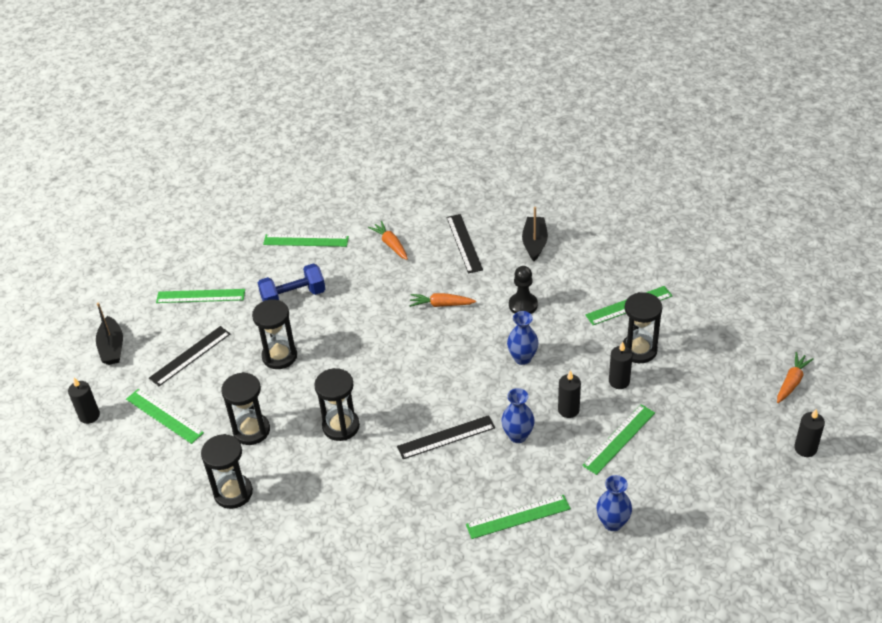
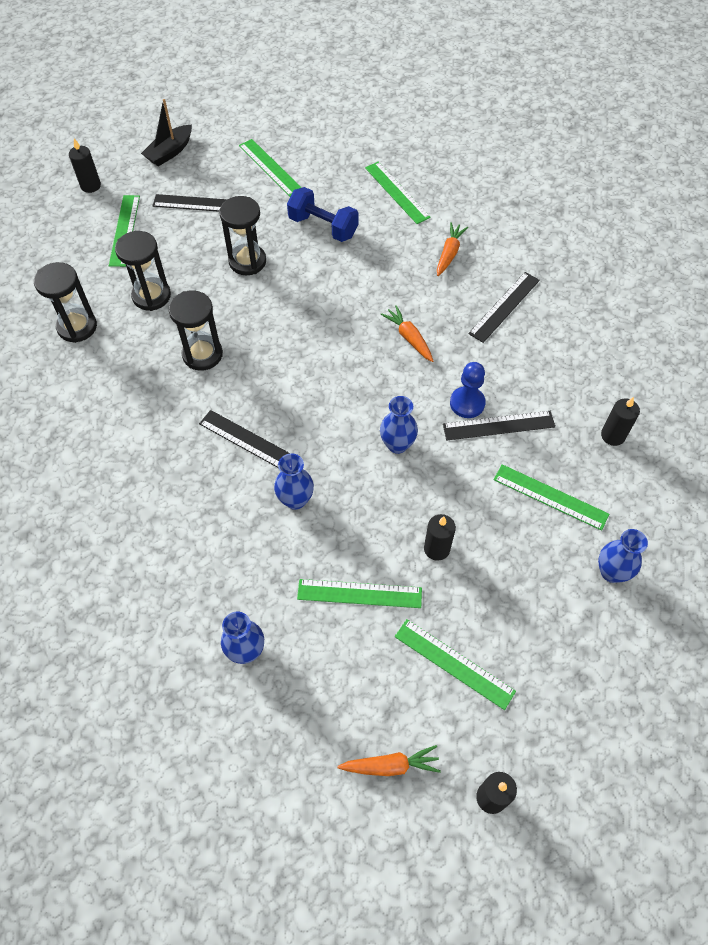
camera: 50 degrees right, 15 degrees up
(518, 516) = (197, 559): green ruler -> green ruler (454, 663)
(523, 305) = (467, 403): black pawn -> blue pawn
(534, 243) = (560, 363): black boat -> none
(554, 299) = (498, 425): none -> black ruler
(568, 410) = (362, 524): black candle -> black candle (613, 435)
(639, 350) = (495, 542): black hourglass -> none
(704, 308) = (611, 572): none -> blue vase
(791, 382) = (580, 728): orange carrot -> orange carrot (390, 765)

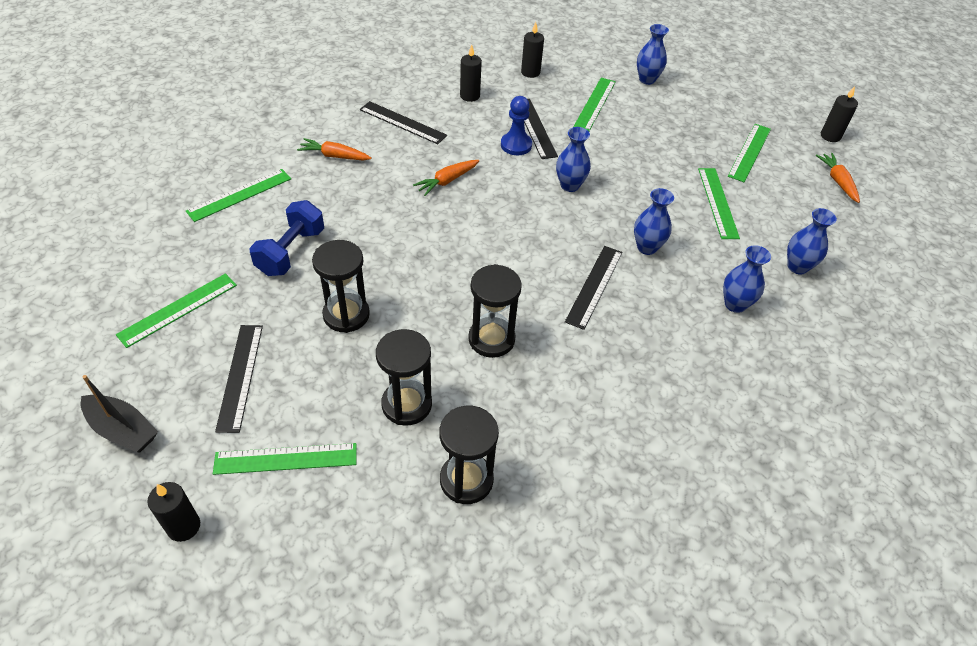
camera: 100 degrees left, 10 degrees down
(204, 565) = (735, 304): none -> blue vase
(436, 549) = (661, 161): black candle -> black candle (470, 96)

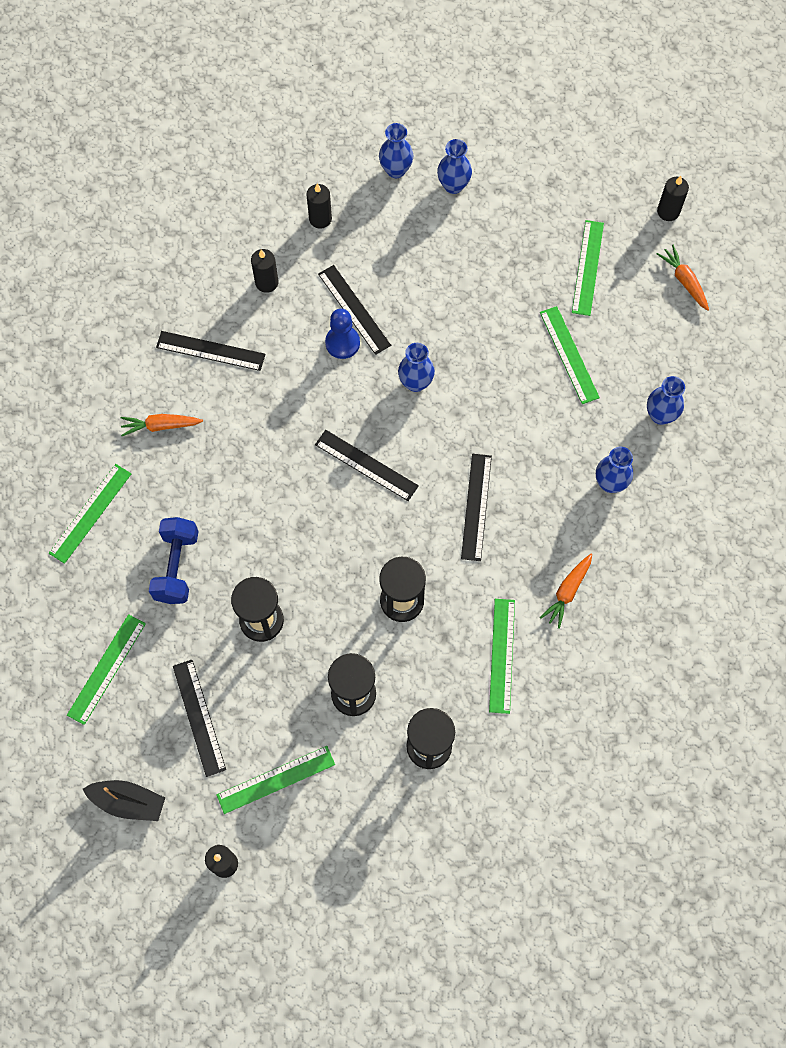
camera: 15 degrees left, 20 degrees up
(447, 181) = (290, 420): orange carrot -> orange carrot (567, 592)
(501, 228) = (366, 465): none -> black ruler
(595, 104) = (407, 247): green ruler -> green ruler (502, 655)
(647, 247) = (513, 440): blue vase -> blue vase (396, 170)

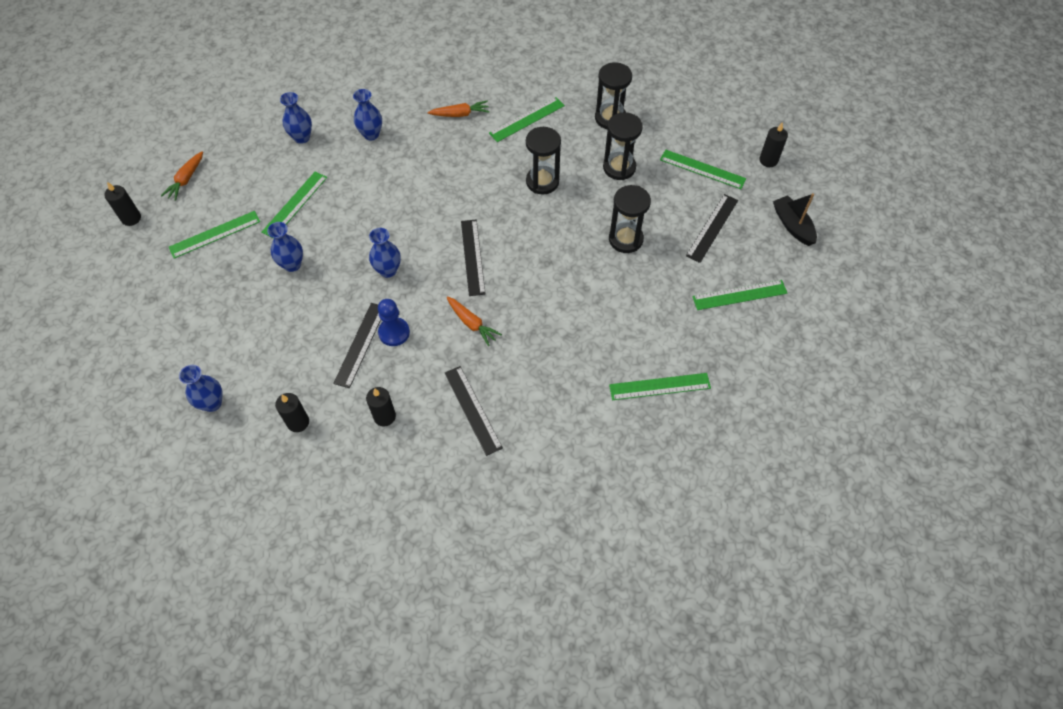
camera: 130 degrees left, 10 degrees down
(161, 426) = (558, 395): orange carrot -> orange carrot (471, 323)
(177, 566) = (641, 308): blue dumbbell -> none
(453, 185) = (200, 356): blue vase -> blue vase (292, 265)
(476, 507) = (447, 185): black ruler -> none

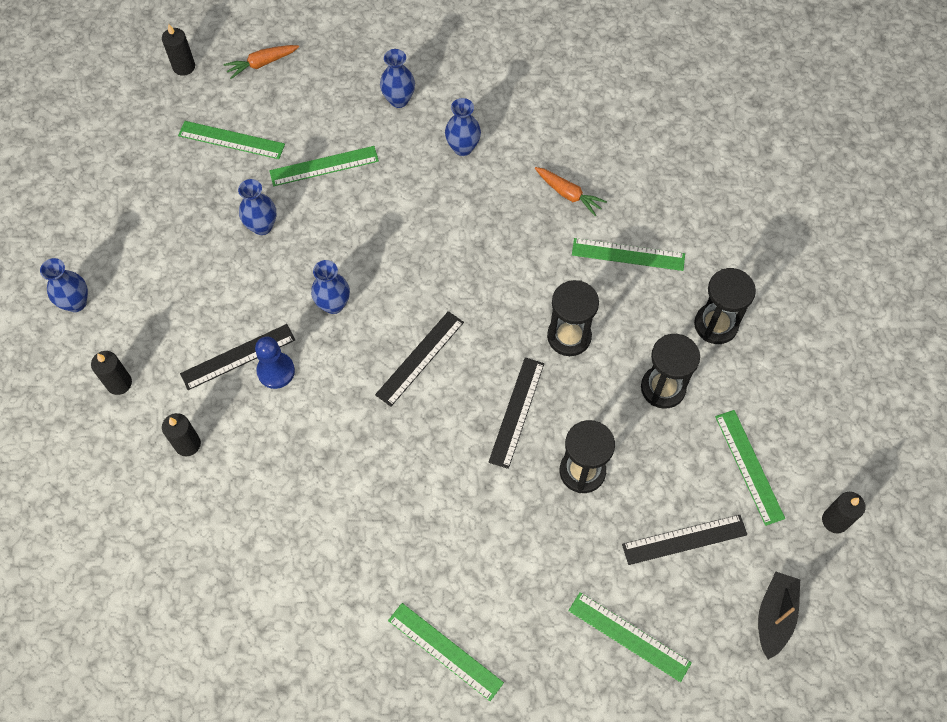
camera: 45 degrees right, 5 degrees up
(471, 323) = (348, 424): orange carrot -> none
(473, 409) = (262, 509): black ruler -> black ruler (516, 412)

